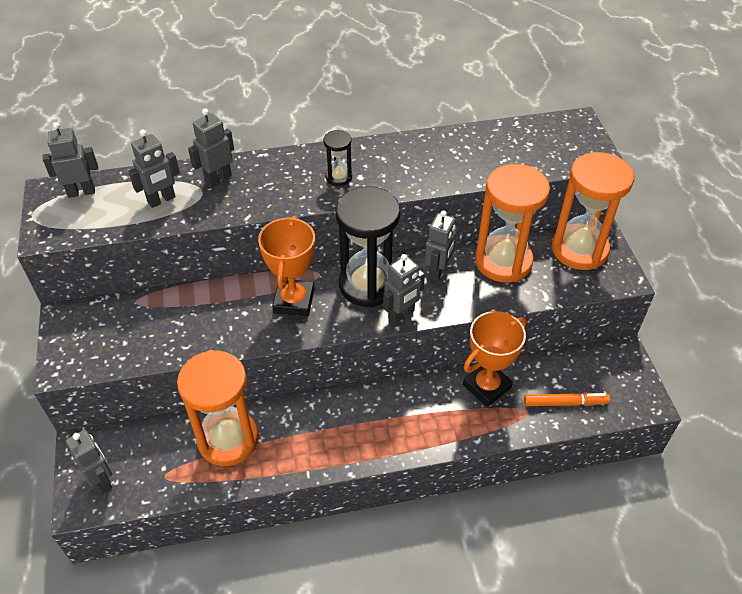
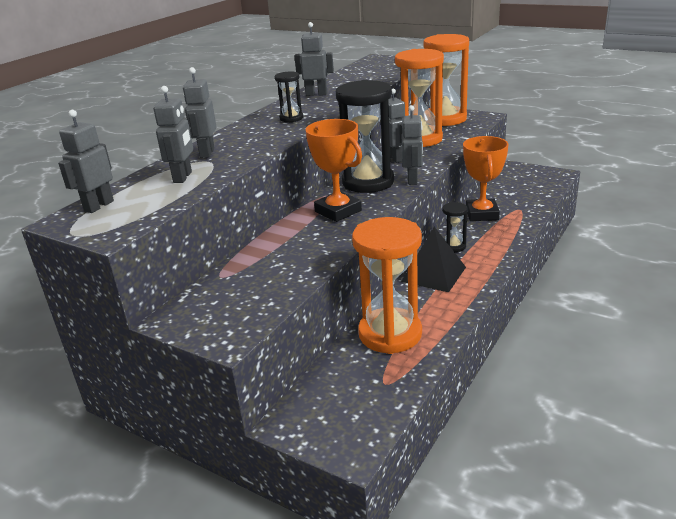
camera: 45 degrees left, 20 degrees down
(102, 480) = (343, 424): grey robot -> grey robot (316, 94)
(341, 414) = (433, 274): none -> black pyramid
(403, 400) = (454, 246): none -> black hourglass
(565, 403) = (527, 195): orange marker -> none

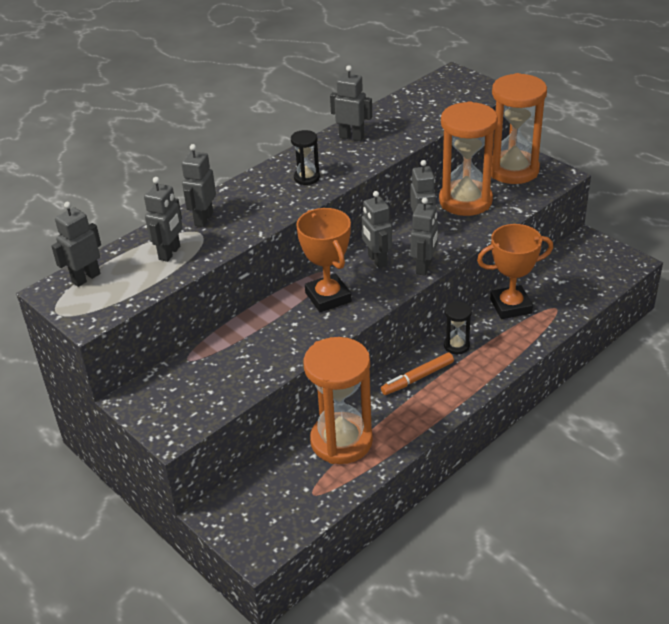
camera: 15 degrees right, 10 degrees up
(368, 182) = (377, 260): black hourglass -> grey robot
(433, 274) = (417, 378): black pyramid -> orange marker
(482, 214) = (510, 306): orange trophy -> orange trophy turned 60 degrees clockwise

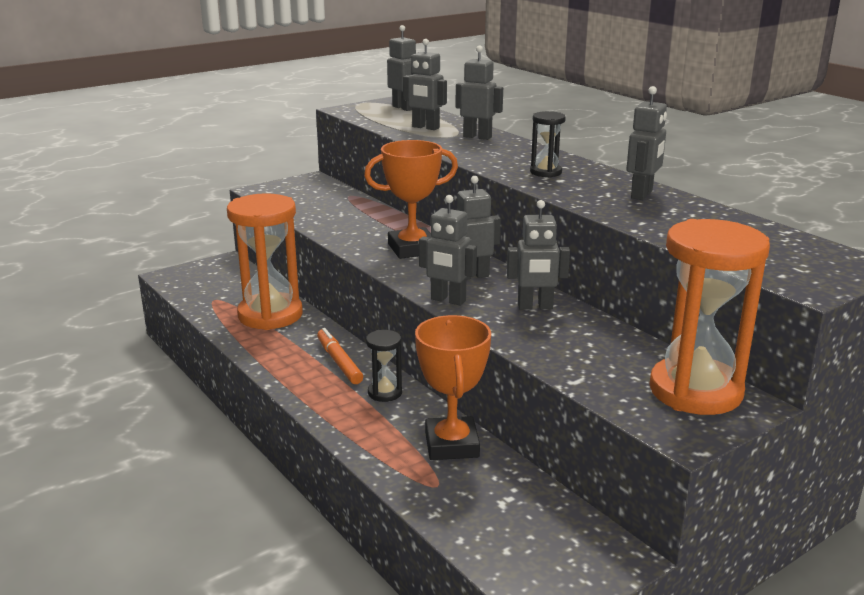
camera: 95 degrees right, 15 degrees down
(465, 201) = (601, 341): orange hourglass -> none

